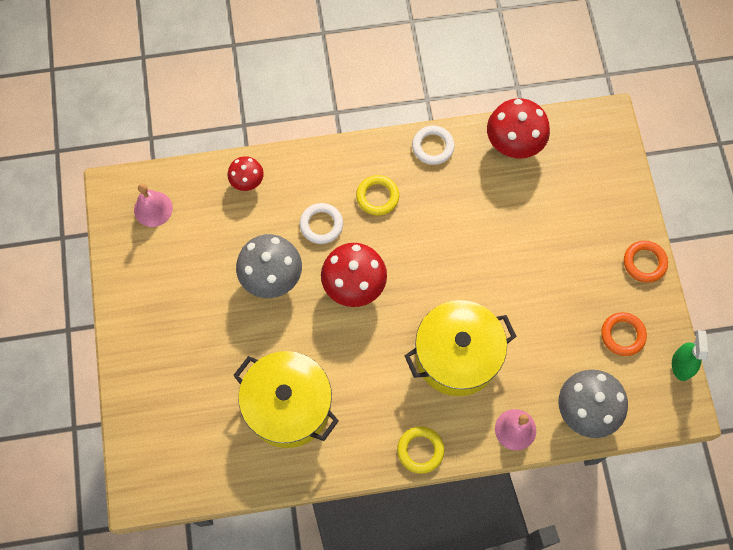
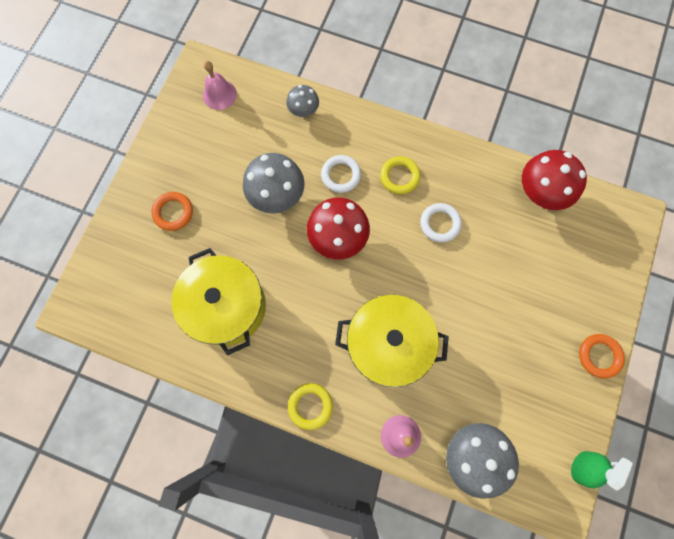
camera: 30 degrees right, 5 degrees up
(247, 181) = (303, 110): red mushroom -> grey mushroom
(433, 147) = (469, 160): white ring -> white ring (440, 224)
(622, 335) = (543, 408): orange ring -> orange ring (173, 212)

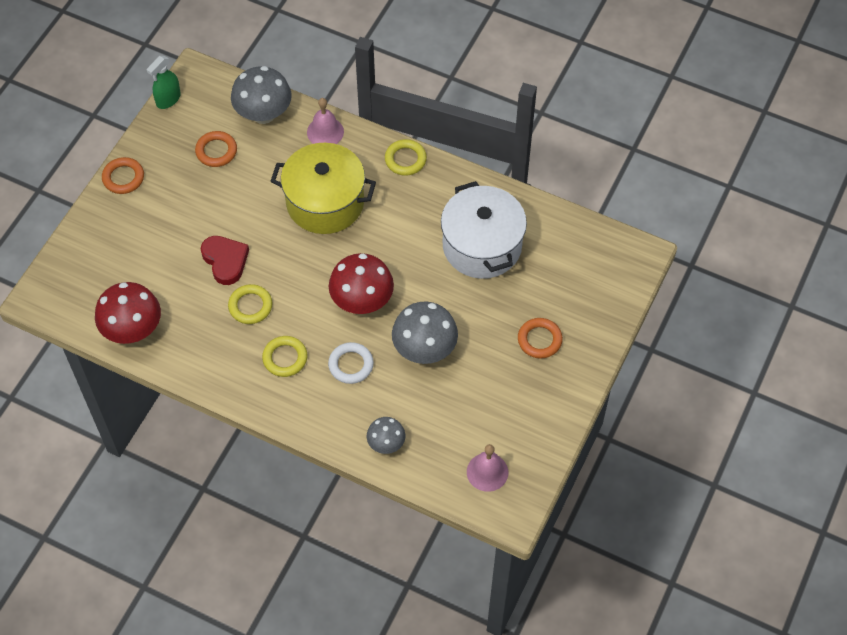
camera: 175 degrees left, 15 degrees down
(227, 306) = (482, 246): yellow pot -> white pot
(440, 224) = (250, 306): white ring -> yellow ring
(473, 269) = (225, 261): none -> red heart
(512, 399) = (216, 151): none -> orange ring

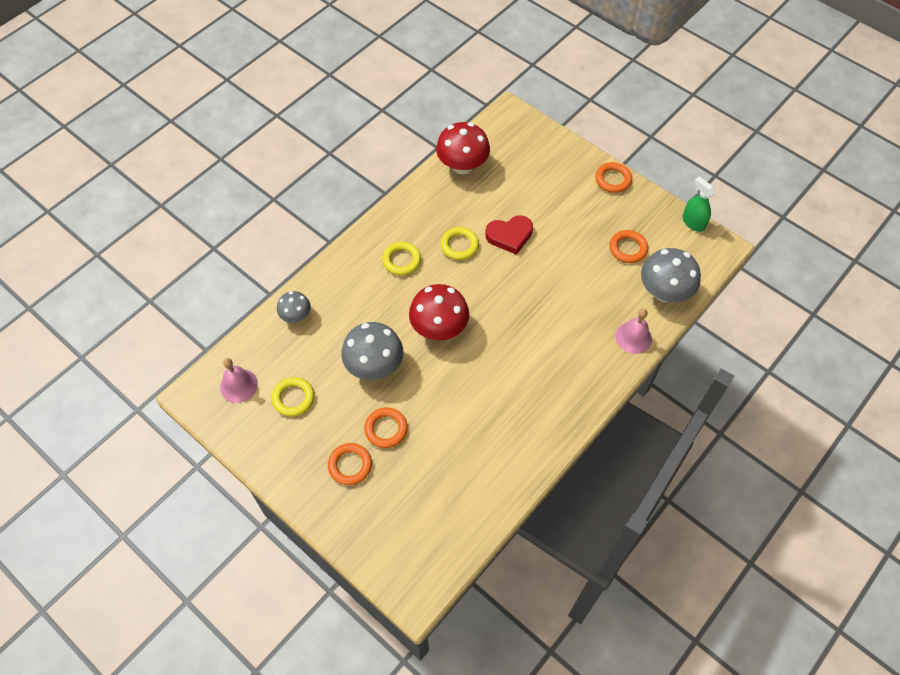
camera: 105 degrees right, 0 degrees up
(325, 202) = (552, 321): yellow pot -> none
(351, 365) = (378, 306): white ring -> none
(405, 159) = (586, 399): yellow ring -> yellow ring (293, 398)
(482, 246) = (469, 442): white pot -> none
(491, 319) = (386, 429): none -> orange ring

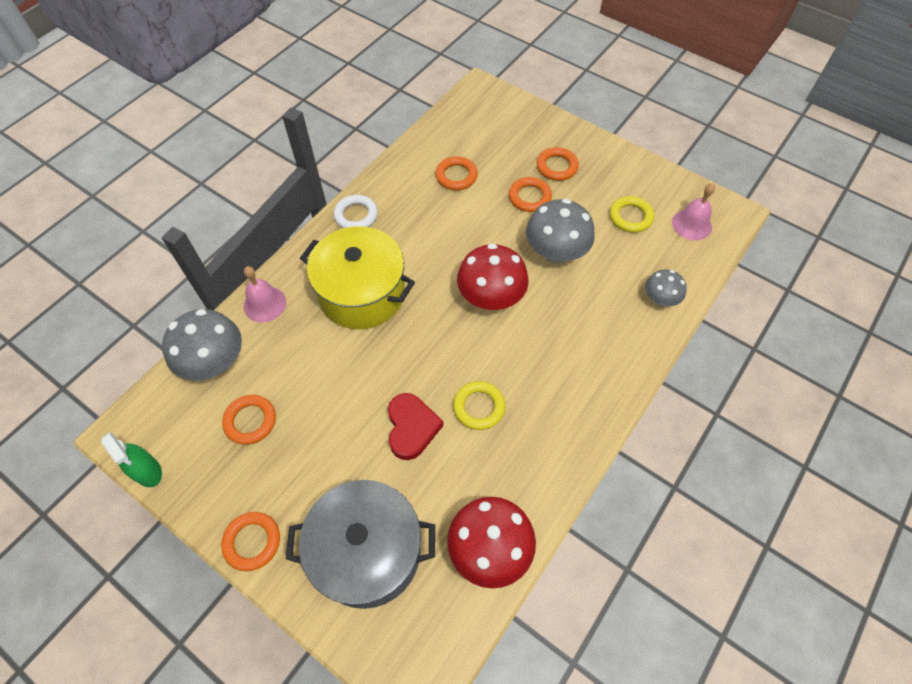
camera: 175 degrees right, 0 degrees up
(401, 260) = (551, 379): yellow ring -> none
(457, 461) = (456, 176): none -> orange ring
(509, 236) = (411, 428): red heart -> red heart turned 105 degrees clockwise
(539, 169) = (367, 552): none -> grey pot
(550, 340) = (362, 294): none -> yellow pot
(559, 421) = (356, 215): none -> white ring

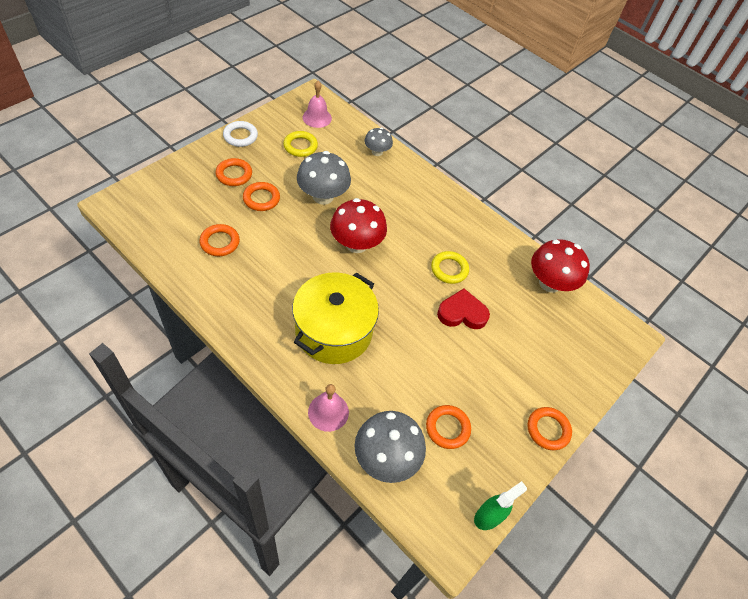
camera: 90 degrees left, 5 degrees down
(356, 215) = (242, 326): white ring -> white ring (240, 136)
(367, 552) = (553, 353): grey pot -> none

